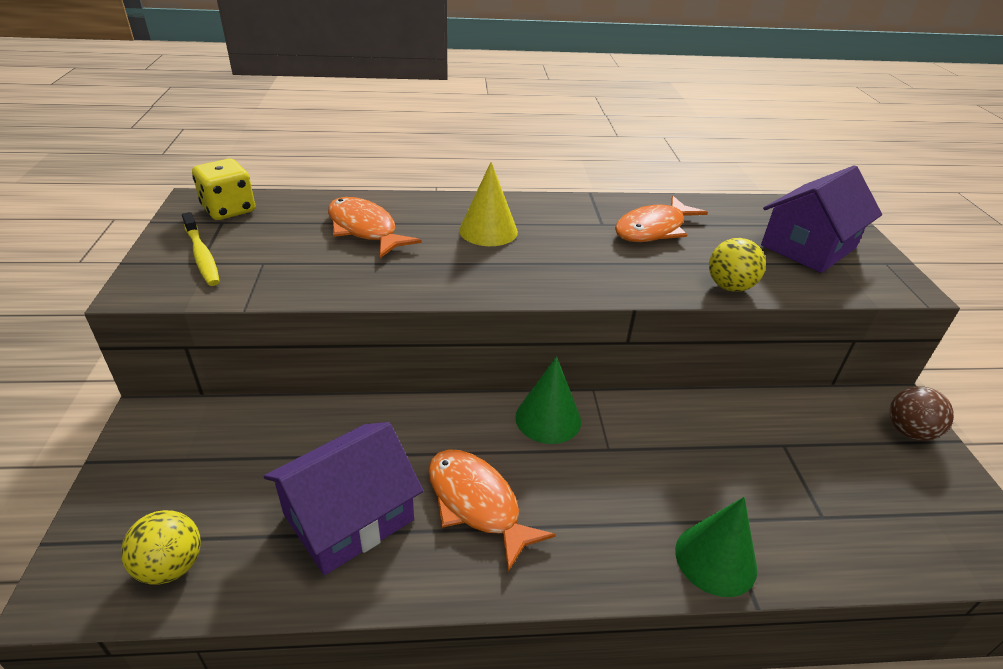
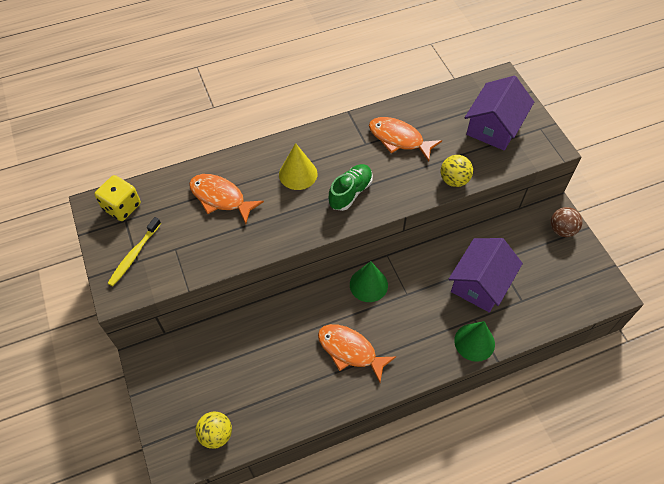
camera: 15 degrees left, 20 degrees up
(202, 255) = (134, 255): yellow toothbrush -> yellow toothbrush turned 75 degrees clockwise
(349, 517) = (289, 380): purple house -> purple house (480, 283)
(556, 264) = (350, 192): none -> green shoe
(653, 229) = (399, 139): orange fish -> orange fish turned 90 degrees clockwise

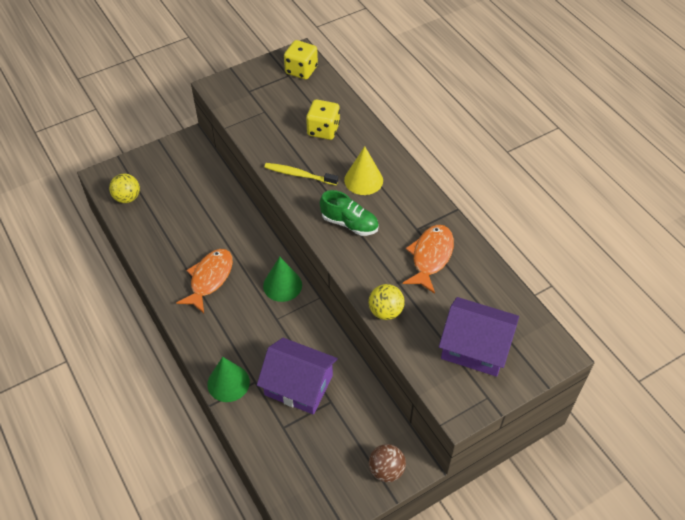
camera: 80 degrees right, 5 degrees down
(134, 255) = (254, 88): yellow toothbrush -> yellow toothbrush (299, 175)
(220, 198) = (323, 130): orange fish -> yellow dice

